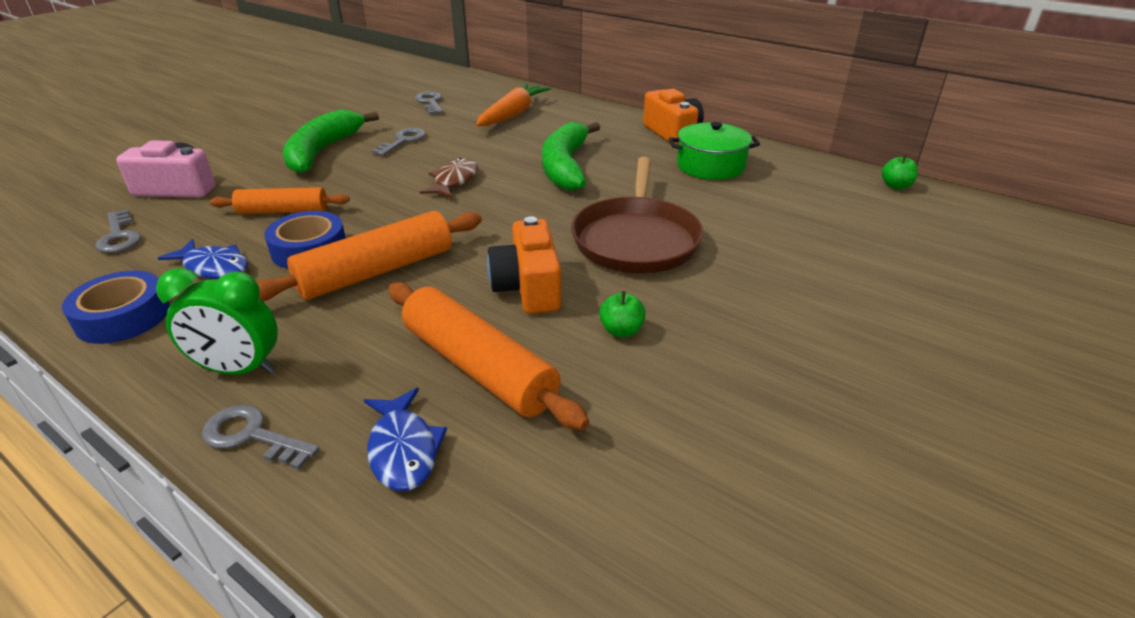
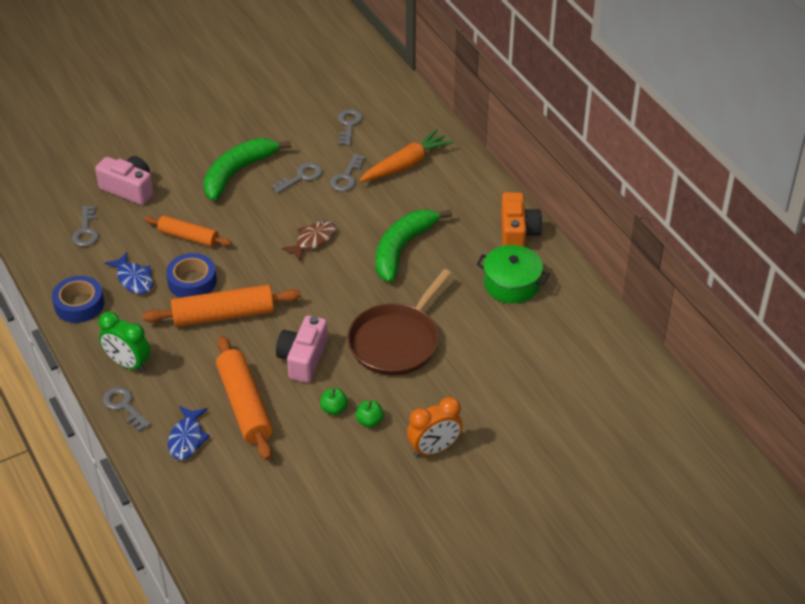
camera: 25 degrees right, 10 degrees up
(456, 132) = (346, 177): none -> grey key
(528, 287) = (303, 359): orange camera -> pink camera
(806, 335) = (434, 449): none -> orange clock
(895, 186) = (631, 353): green apple -> green apple (369, 421)

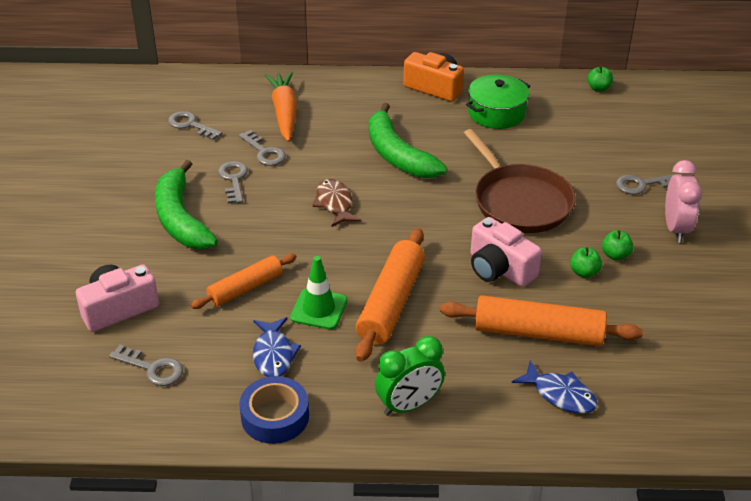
camera: 60 degrees left, 5 degrees down
(124, 406) = (476, 431): grey key -> grey key (642, 184)
(134, 279) = (273, 354): blue fish -> blue fish turned 90 degrees clockwise
(192, 281) = (319, 309): blue tape -> green traffic cone
(434, 449) = (675, 229): orange clock -> pink clock
(611, 336) = (598, 88): none -> green apple

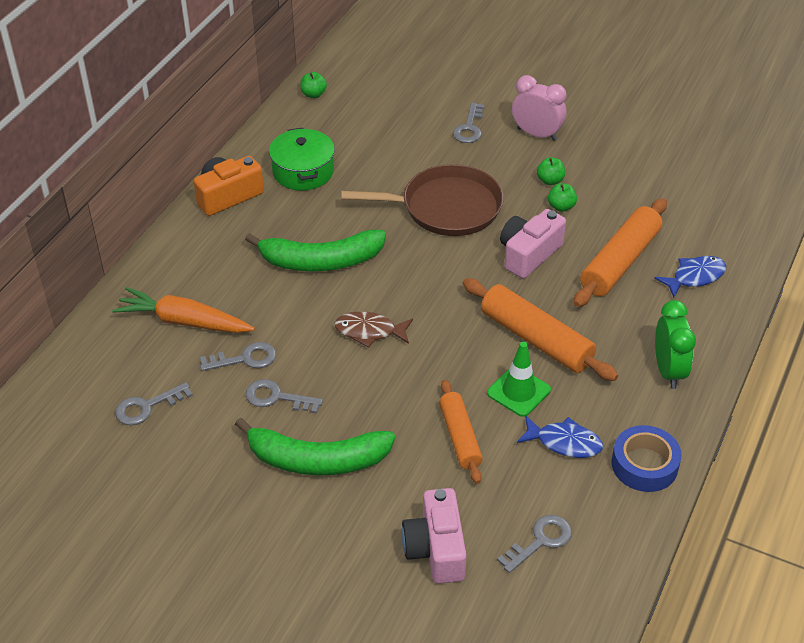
camera: 65 degrees left, 5 degrees up
(499, 269) = (529, 254): pink camera -> pink camera turned 150 degrees clockwise

